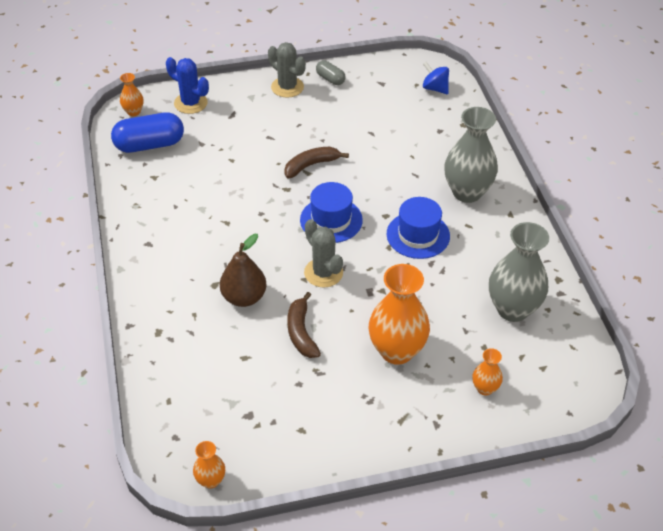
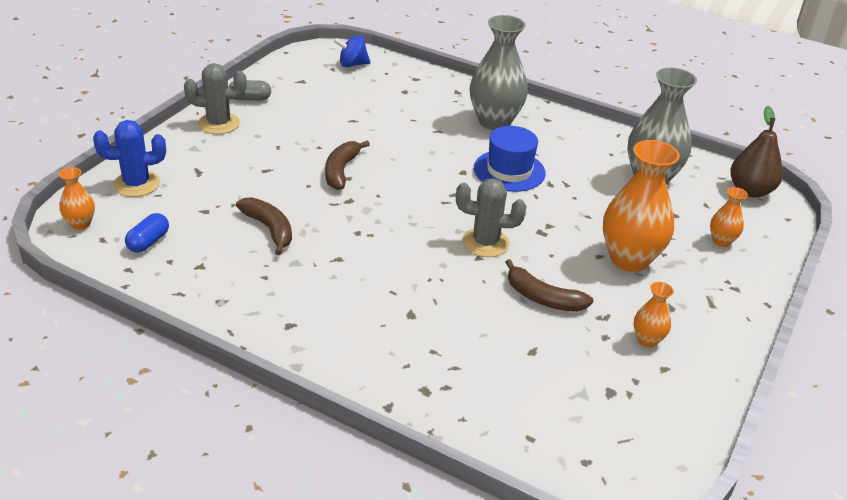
camera: 50 degrees left, 10 degrees down
(149, 145) = (148, 242): blue capsule -> blue capsule, size x0.52
(211, 480) = (670, 468): orange vase -> orange vase (647, 340)
(217, 178) = (269, 229): none -> brown banana
(244, 297) = (453, 306): brown pear -> brown pear (750, 191)
(331, 220) = (426, 201): blue hat -> none

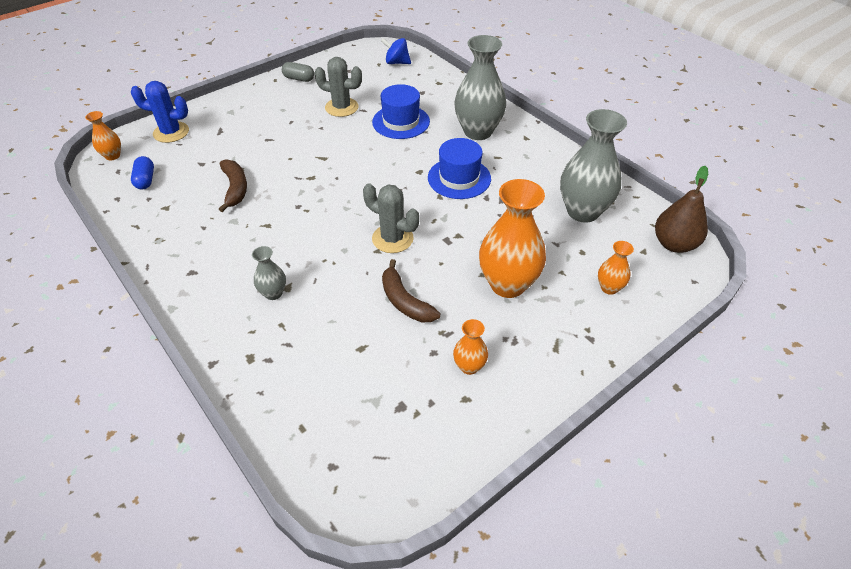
camera: 25 degrees right, 10 degrees up
(148, 242) = (145, 180): blue capsule -> blue capsule turned 60 degrees counterclockwise
(218, 123) = (262, 95): grey cactus -> grey cactus (341, 107)
(341, 171) = (323, 151): brown banana -> none
(400, 323) = (273, 293): none -> grey vase
(405, 125) = (401, 122): none -> blue hat

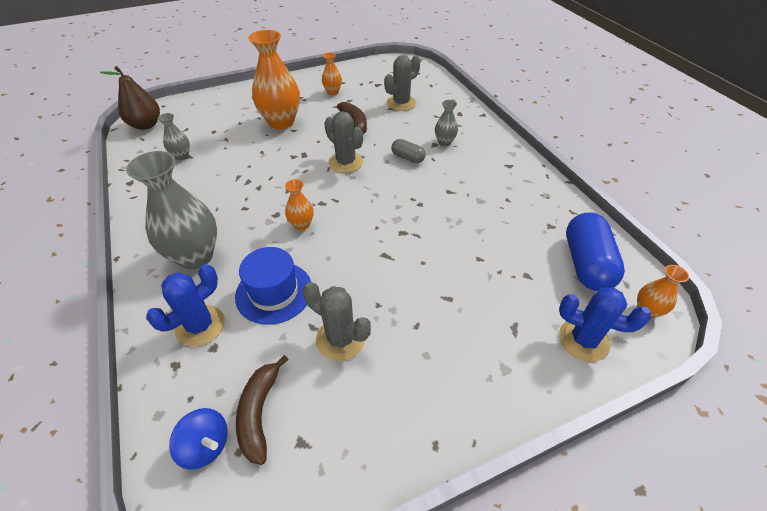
camera: 165 degrees left, 0 degrees up
(145, 180) = (586, 264): blue capsule -> blue capsule, size x1.91
(235, 188) = (482, 234): brown banana -> brown banana (259, 413)
(299, 79) = (392, 436): grey capsule -> grey capsule (407, 158)
(347, 363) = (401, 103): none -> grey cactus
(439, 99) = (200, 326): none -> blue cactus
(459, 178) = (258, 203): blue hat -> none
(583, 211) = (182, 156): grey vase -> grey vase, size x0.48
(609, 288) = (219, 110): orange vase -> orange vase (302, 224)

